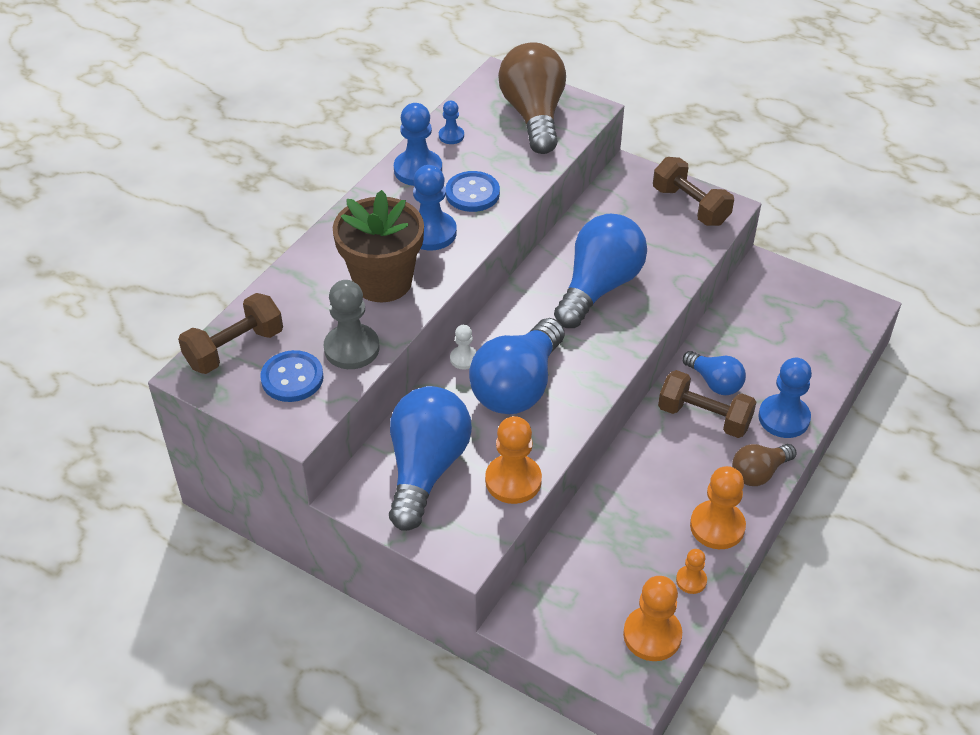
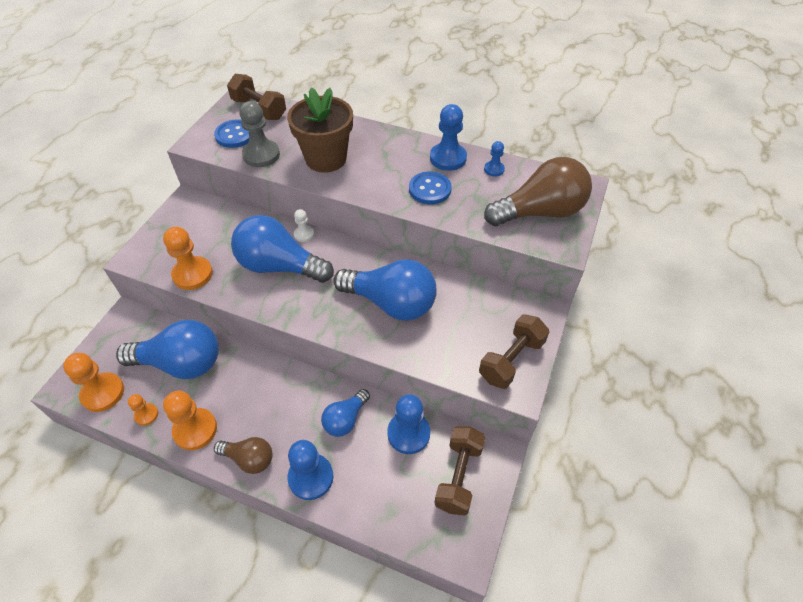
camera: 80 degrees right, 5 degrees up
(426, 469) = (205, 230): blue light bulb -> blue light bulb (181, 363)
(431, 233) = (380, 174): blue pawn -> blue pawn (408, 433)
(704, 417) = (306, 413): brown dumbbell -> brown dumbbell (458, 476)
(759, 473) = (249, 459): brown light bulb -> brown light bulb turned 150 degrees clockwise

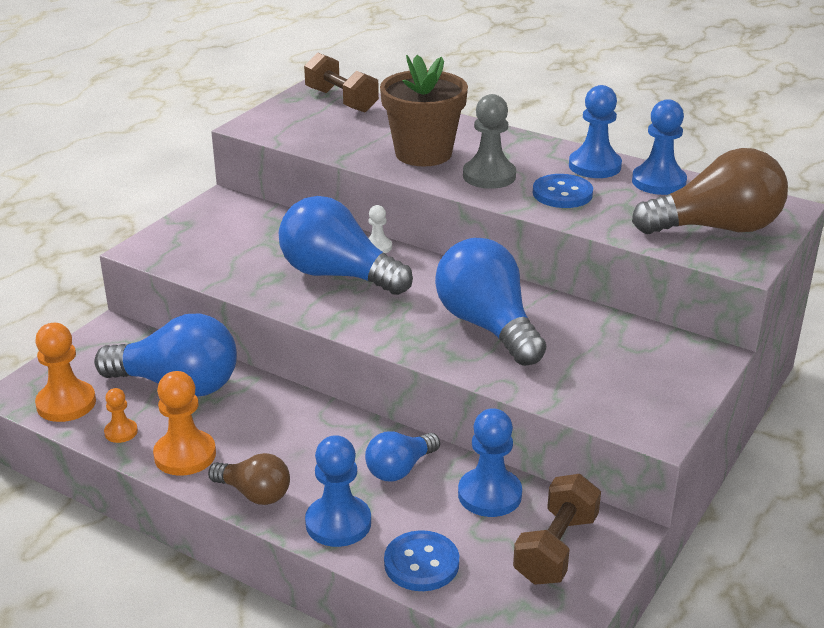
camera: 10 degrees right, 20 degrees down
(192, 274) = (217, 272): orange pawn -> none
(235, 135) = (304, 122): blue button -> blue button (421, 563)
(261, 155) = (336, 143): grey pawn -> grey pawn (489, 176)
(391, 303) = (488, 326): blue light bulb -> blue light bulb turned 150 degrees counterclockwise
(494, 169) = (658, 182): blue pawn -> blue pawn, size x1.84
(511, 360) = (652, 400): brown dumbbell -> none

